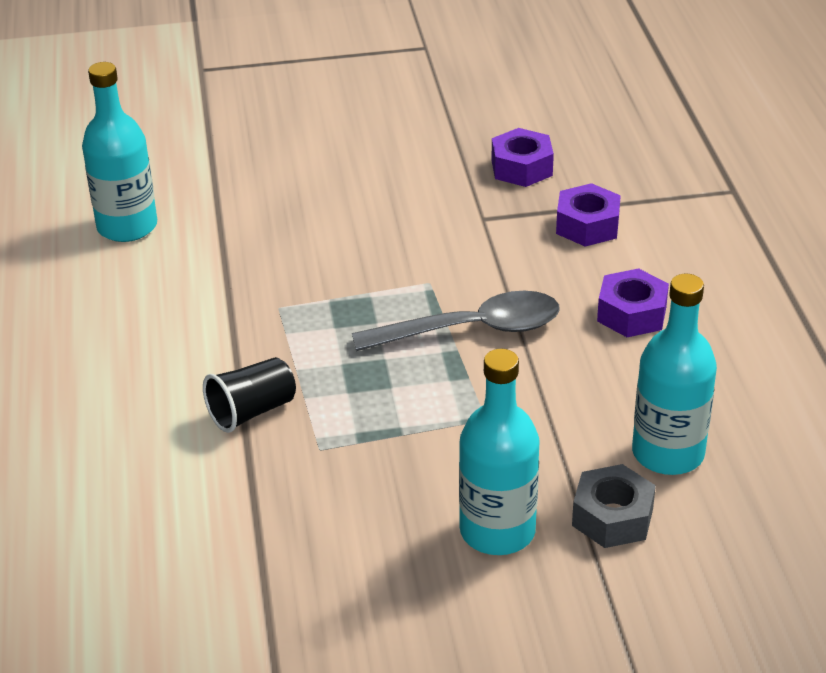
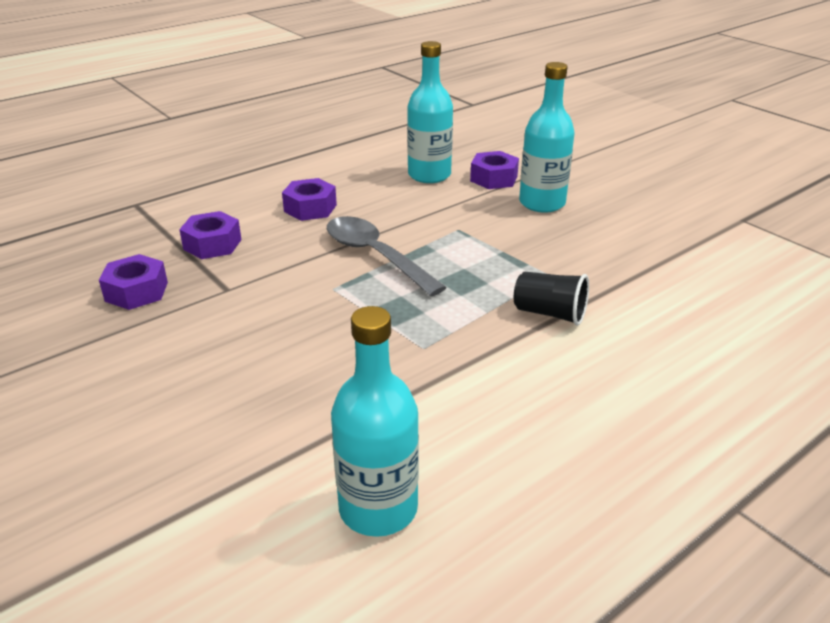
camera: 120 degrees left, 5 degrees down
(612, 517) = (494, 178): grey nut -> purple nut

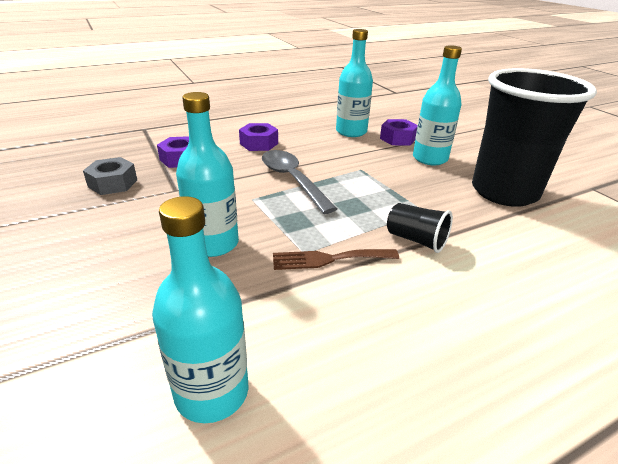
camera: 10 degrees right, 0 degrees up
(136, 291) = (113, 183): purple nut -> grey nut
(309, 352) = (213, 244): none -> turquoise bottle
(455, 351) = (329, 259): none -> brown fork
(641, 238) = (504, 192): none -> black cup

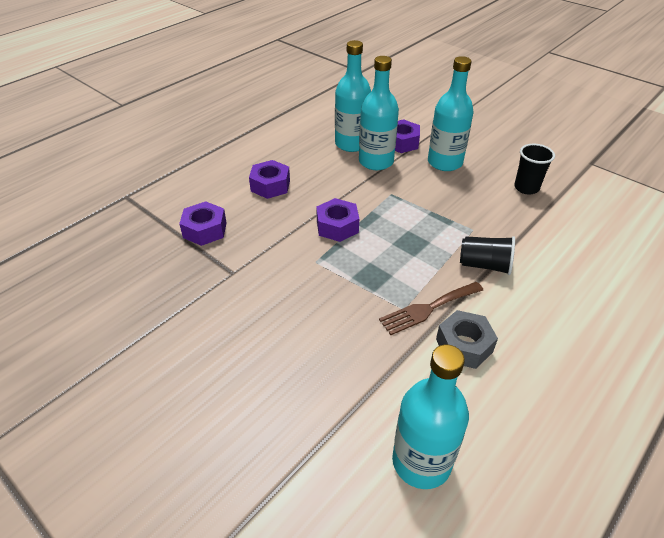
camera: 20 degrees left, 10 degrees up
(113, 183) = (160, 284): grey nut -> grey nut (464, 345)
(213, 244) = (319, 325): turquoise bottle -> turquoise bottle (376, 161)
(292, 180) = (337, 226): grey spoon -> purple nut
(504, 192) = (526, 188): black cup -> black cup, size x0.41

